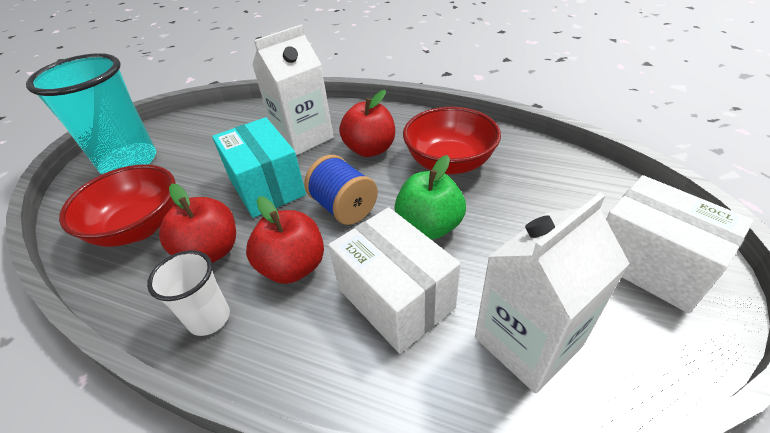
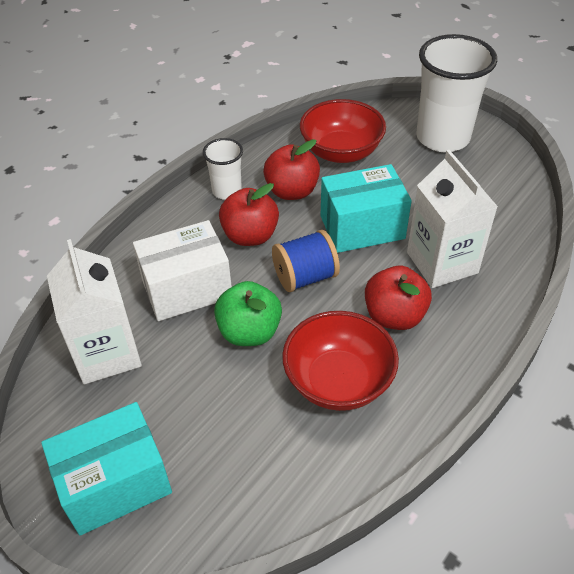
camera: 105 degrees right, 5 degrees up
(129, 162) = (442, 138): turquoise cup -> white cup
(650, 264) = (115, 483): white box -> turquoise box

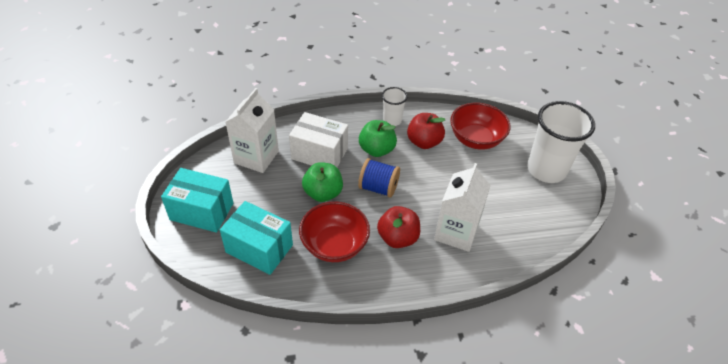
camera: 40 degrees right, 0 degrees up
(250, 236) = (376, 150): red apple -> green apple
(362, 227) = (437, 185): turquoise box -> turquoise box (259, 248)

